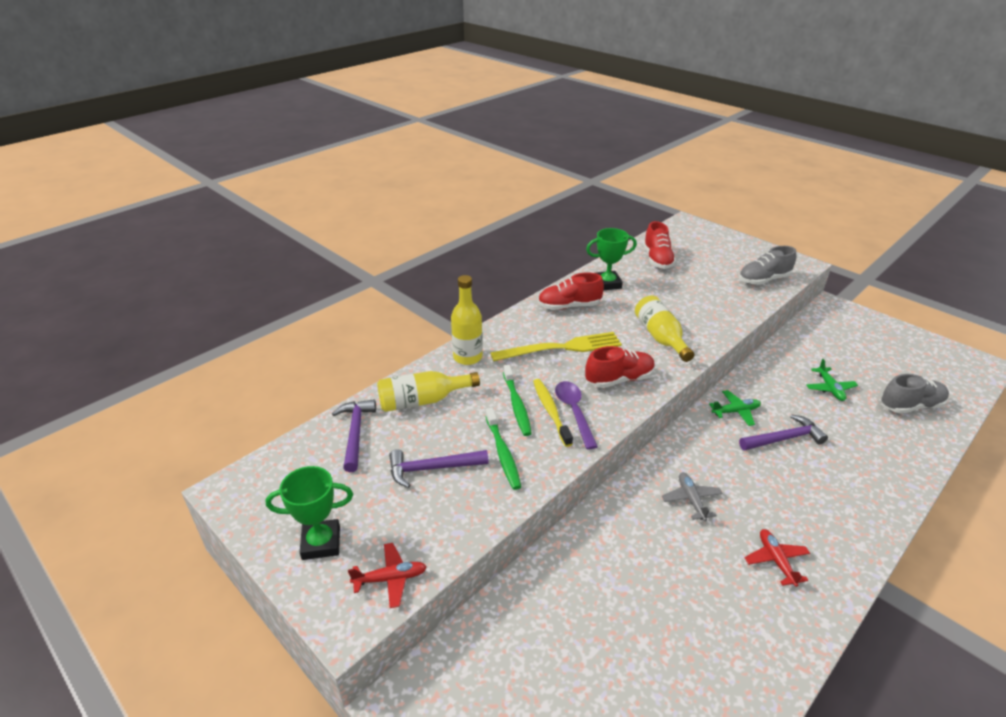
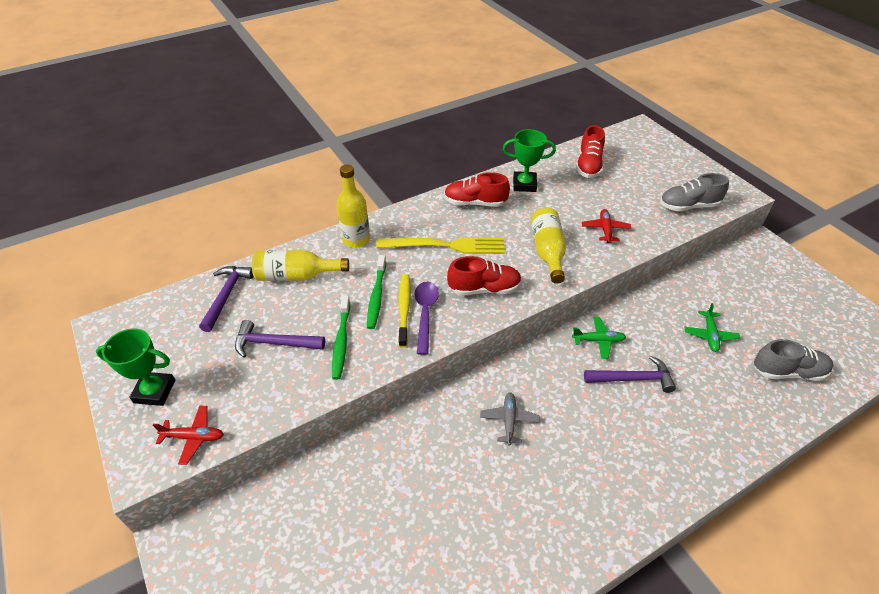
camera: 15 degrees right, 10 degrees up
(776, 560) = (559, 500): red plane -> red plane (605, 229)

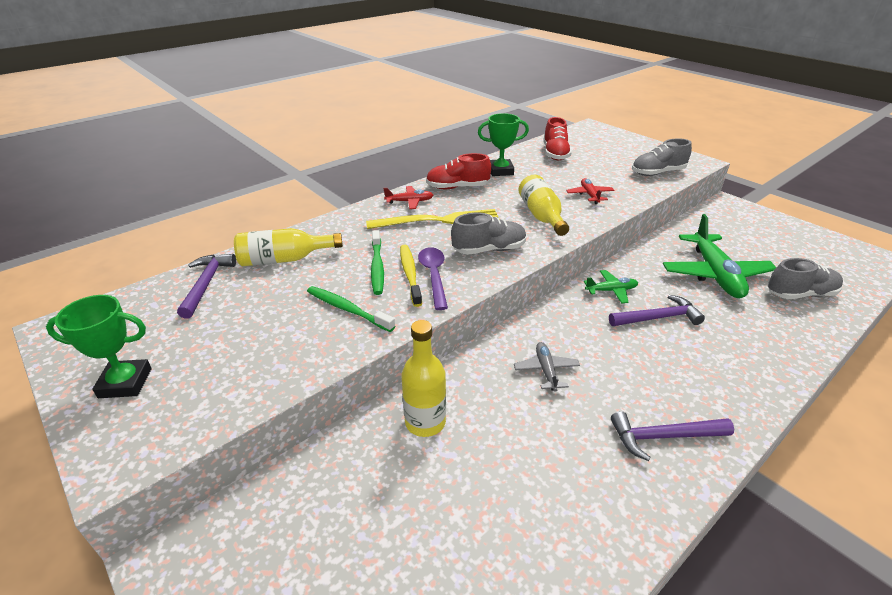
camera: 10 degrees left, 10 degrees down
(194, 437) = (181, 423): red plane -> red plane (409, 202)
(274, 343) = (269, 319): purple hammer -> purple hammer (663, 436)
(341, 341) = (347, 309): green toothbrush -> green toothbrush turned 135 degrees clockwise
(356, 239) = (343, 225): yellow bottle -> yellow bottle (425, 422)
(484, 289) = (489, 250): red shoe -> grey shoe
(710, 335) = (714, 274): green plane -> green plane, size x2.05

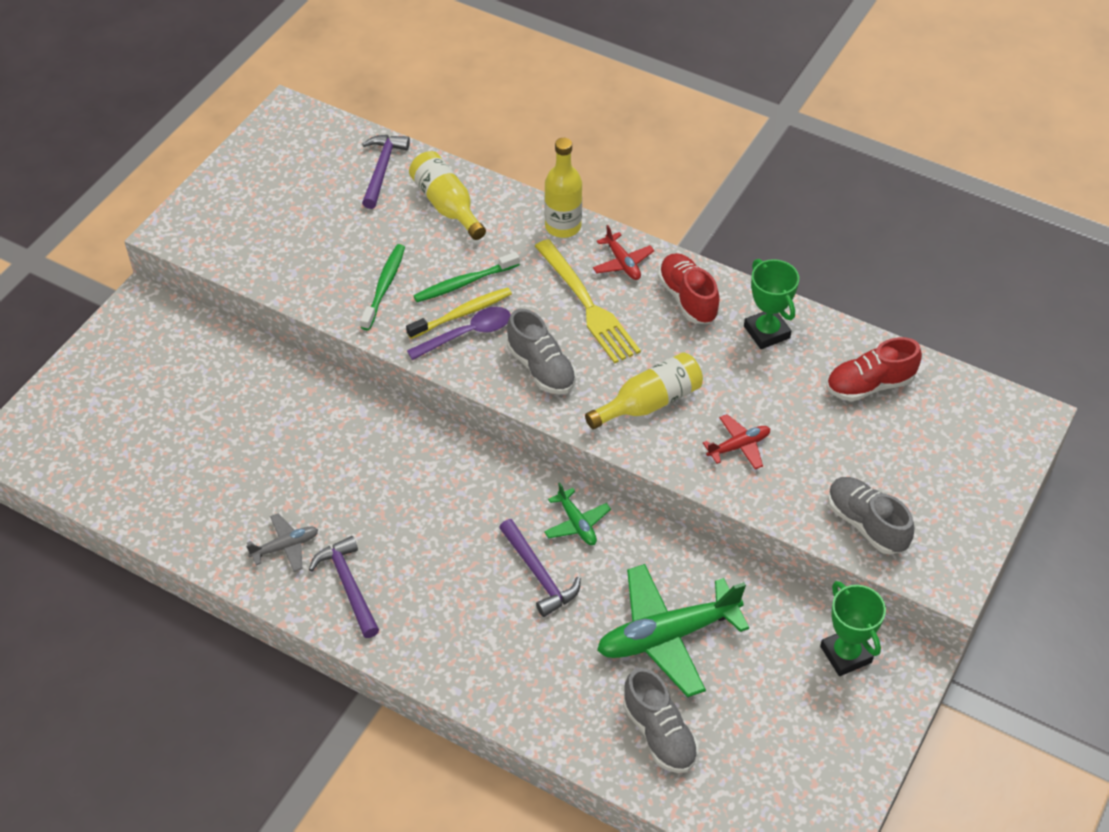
camera: 70 degrees right, 15 degrees up
(125, 383) = (242, 190): green trophy -> green trophy (845, 654)
(207, 284) = (382, 169): purple hammer -> purple hammer turned 60 degrees counterclockwise
(425, 422) = (306, 405): yellow bottle -> yellow bottle (563, 226)
(546, 370) = (407, 481): grey plane -> grey plane (285, 547)

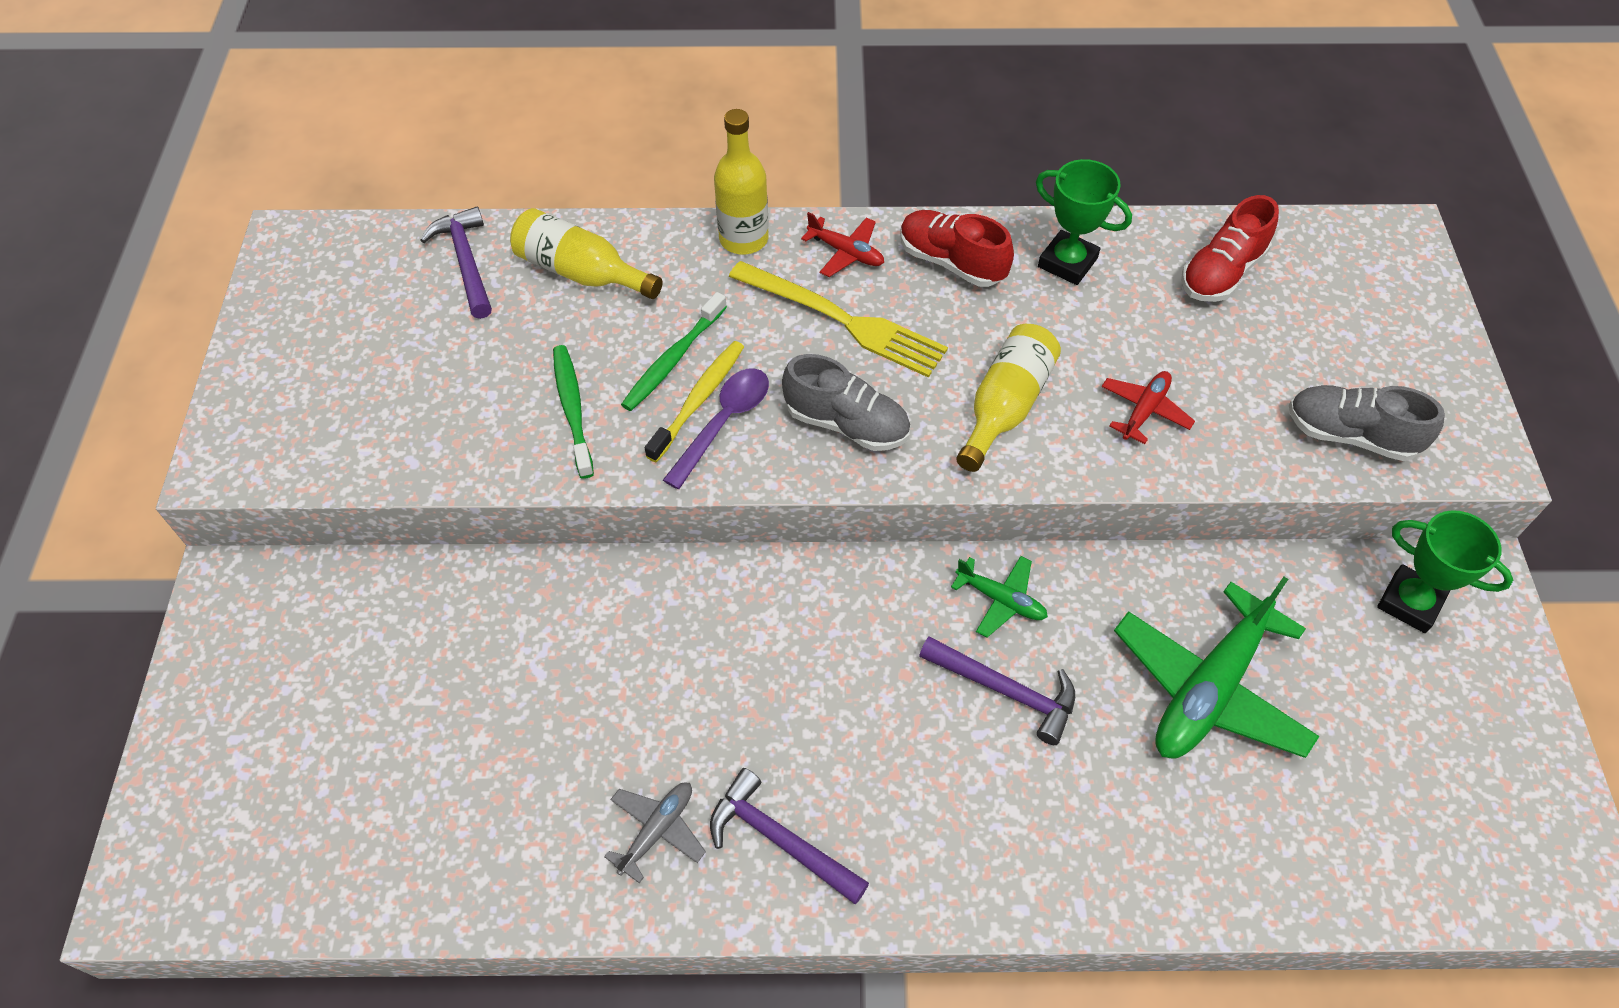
camera: 30 degrees left, 5 degrees up
(659, 733) = (1298, 823): grey shoe -> none

